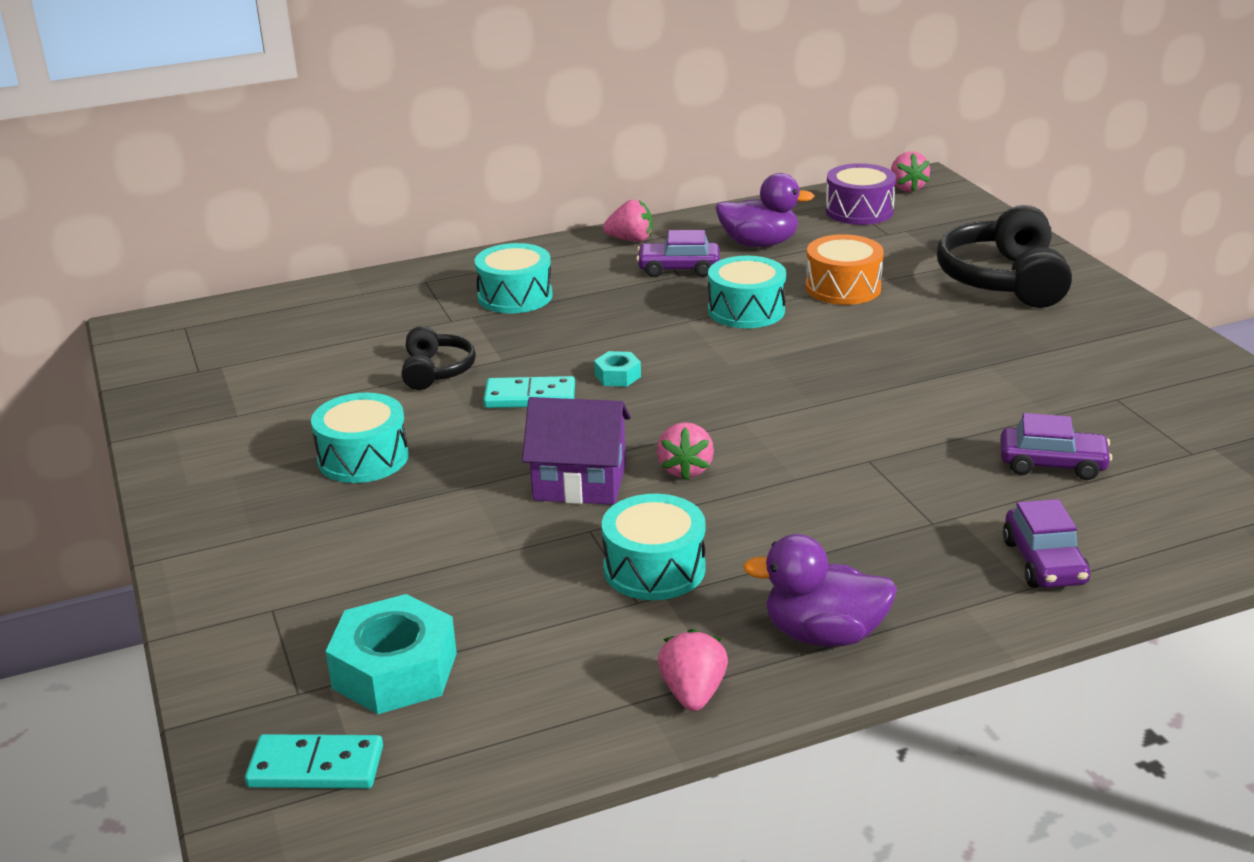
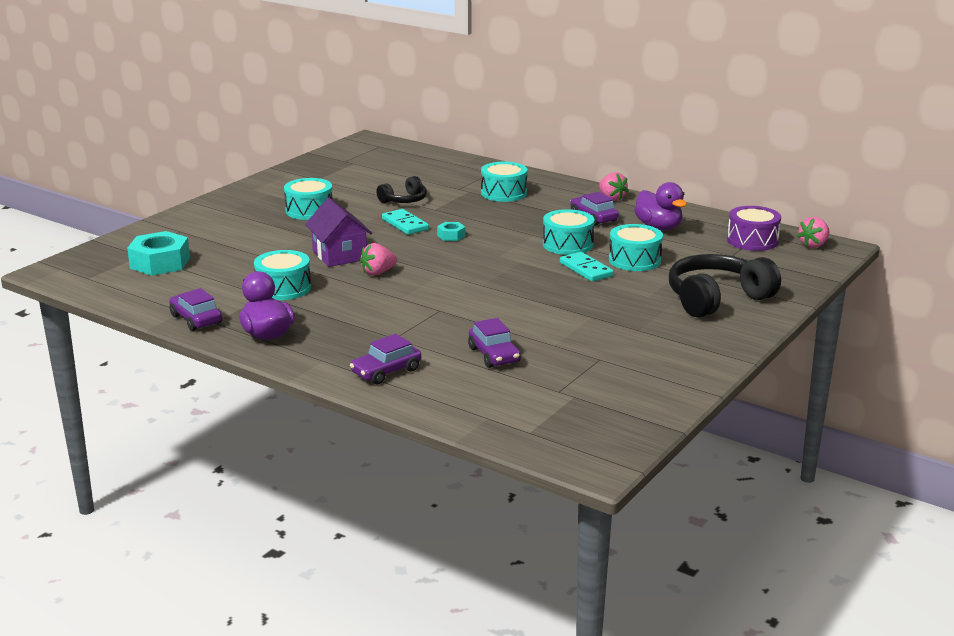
camera: 55 degrees right, 5 degrees down
(316, 767) = (89, 268): turquoise domino -> turquoise domino (586, 269)
(693, 693) = (196, 319): pink strawberry -> purple car
(843, 288) = (634, 260): orange drum -> turquoise drum

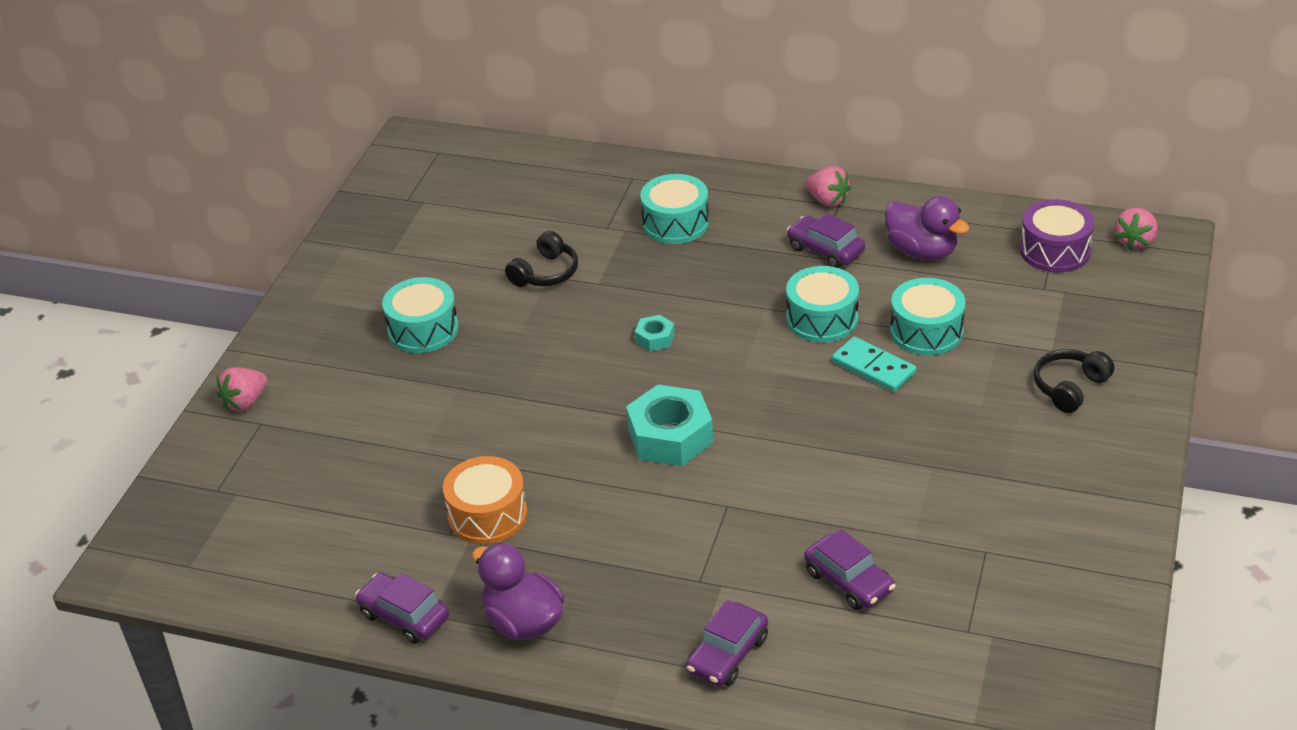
camera: 15 degrees left, 15 degrees up
(160, 263) = (276, 504): turquoise nut -> turquoise nut (670, 436)
(283, 288) = (487, 515): turquoise drum -> orange drum
(339, 255) = (524, 421): purple house -> none
(378, 272) = (599, 446): pink strawberry -> pink strawberry (245, 402)
(405, 224) = (577, 328): turquoise domino -> none
(717, 299) = (1070, 387): black headphones -> black headphones, size x0.54

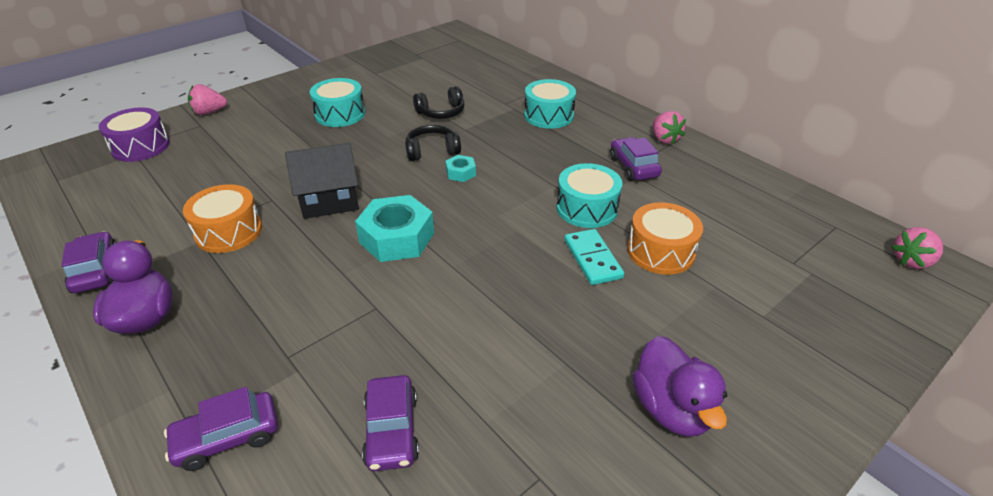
camera: 30 degrees right, 0 degrees up
(551, 433) = (329, 200): none -> black house
(922, 251) = (707, 195): purple duck -> purple duck (671, 408)
(926, 331) = (660, 251): turquoise drum -> orange drum
(1055, 251) = (825, 238): purple drum -> purple drum (141, 147)
(1070, 387) = (756, 357): black headphones -> black headphones (432, 151)

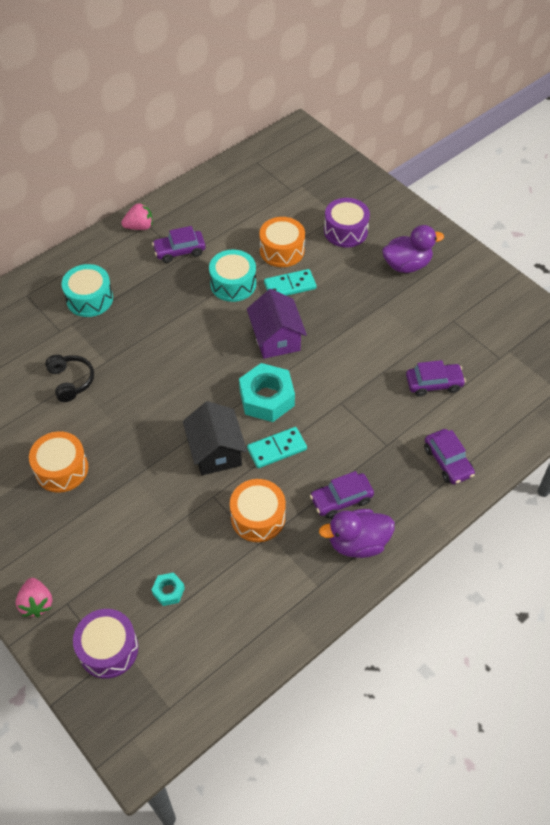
camera: 90 degrees left, 15 degrees up
(96, 270) = (308, 601): purple car -> purple car (341, 499)
(317, 246) = (277, 449): none -> turquoise domino
(340, 114) = (61, 469): turquoise drum -> orange drum
(432, 151) = (142, 384): black headphones -> none
(461, 173) = (180, 361): turquoise nut -> turquoise nut (168, 591)
(494, 246) = (276, 338): none -> purple house
(728, 324) = (345, 231): none -> purple drum
(911, 261) = (290, 141): pink strawberry -> none

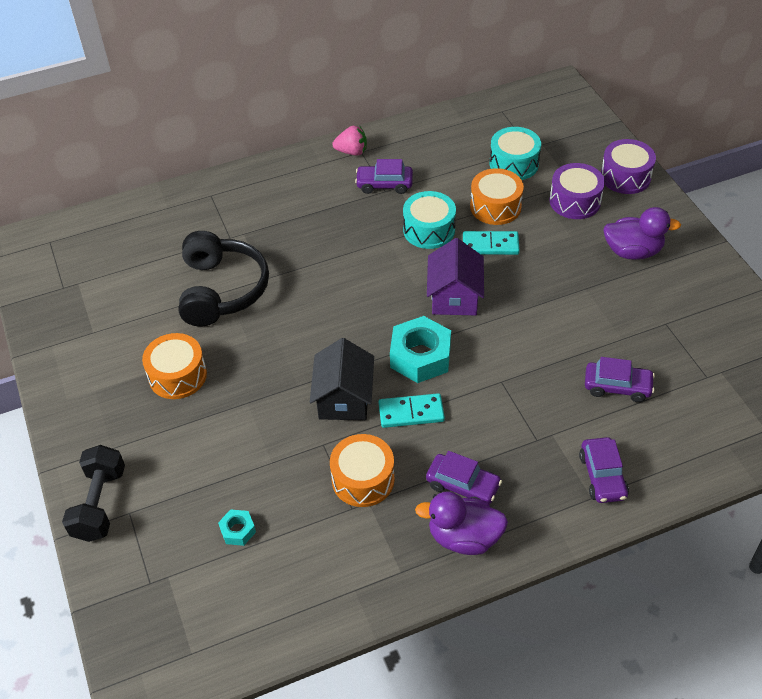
camera: 20 degrees right, 5 degrees down
(37, 603) = (100, 504): pink strawberry -> black dumbbell
(71, 381) = (221, 290): black headphones -> black headphones, size x1.84
(89, 299) = (272, 212): turquoise drum -> turquoise drum (514, 164)
(108, 649) = (152, 572): purple drum -> purple drum (625, 176)
(341, 499) = (463, 485): purple car -> purple car turned 150 degrees counterclockwise

